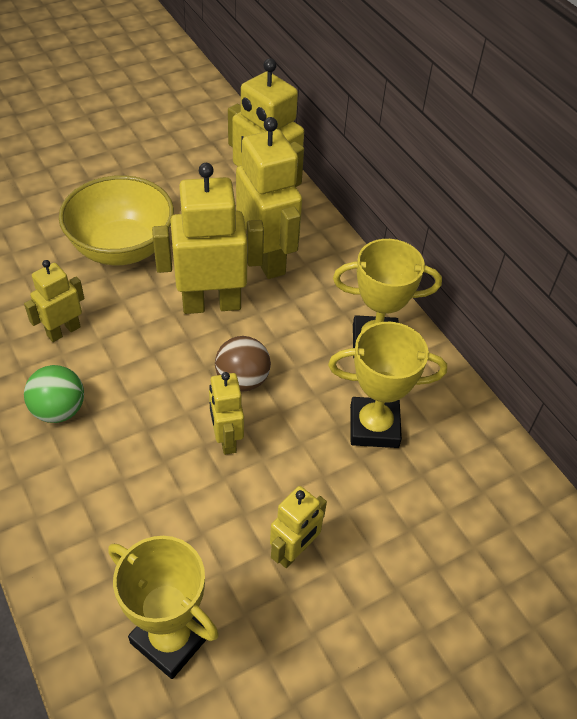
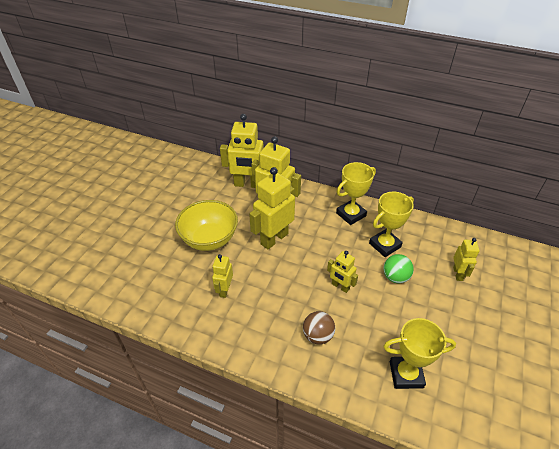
camera: 35 degrees left, 5 degrees down
(59, 410) = (262, 323): green ball -> green ball (395, 277)
(242, 380) = (320, 260): brown ball -> brown ball (318, 335)
(294, 551) = (409, 309): yellow robot -> yellow robot (458, 274)

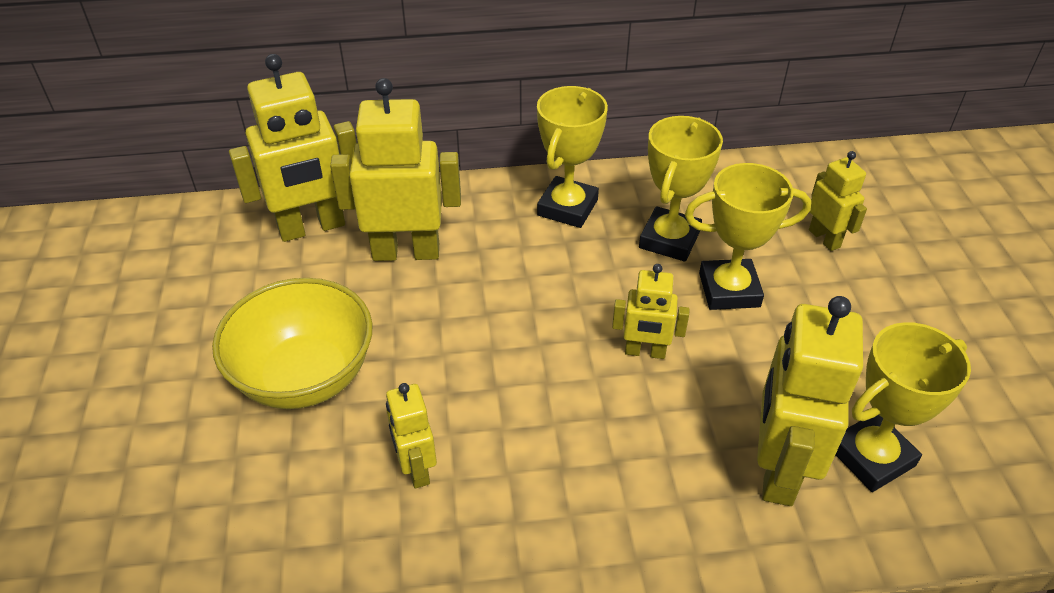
camera: 30 degrees left, 0 degrees up
(274, 238) = (448, 315): yellow robot -> yellow robot (777, 469)
(318, 335) = (671, 466): brown ball -> none
(395, 277) = (729, 290): green ball -> yellow trophy

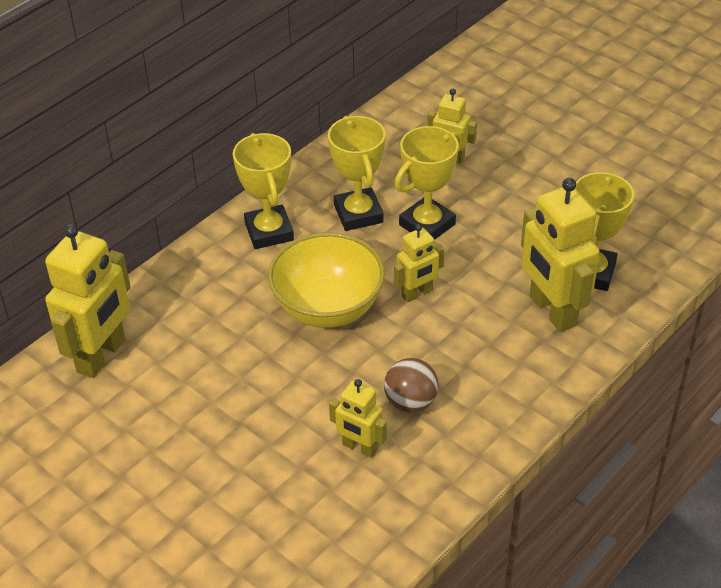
camera: 40 degrees left, 0 degrees up
(305, 377) = (225, 447): yellow bowl -> yellow bowl (328, 308)
(406, 252) = (193, 329): yellow robot -> none
(516, 459) = (410, 402): none -> brown ball

